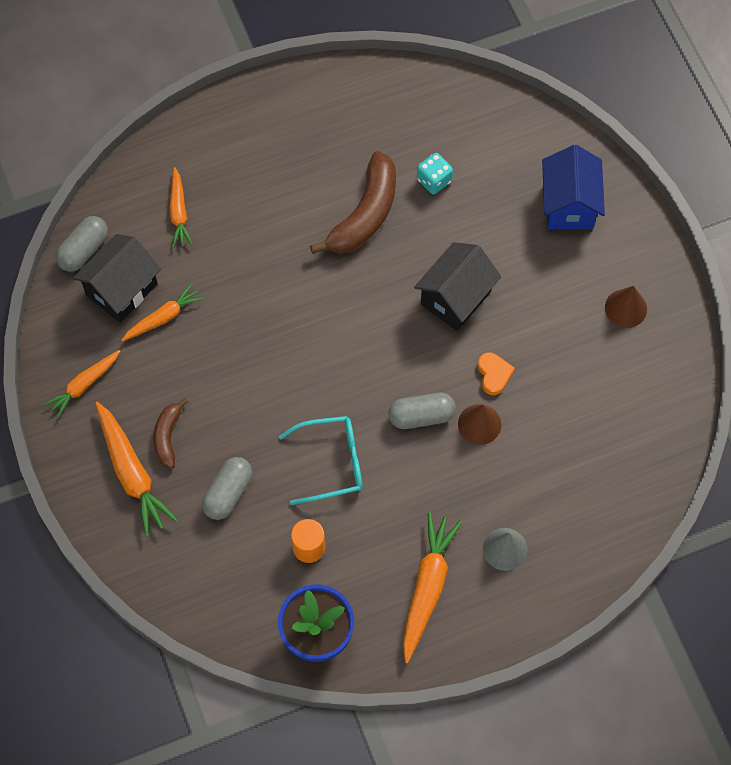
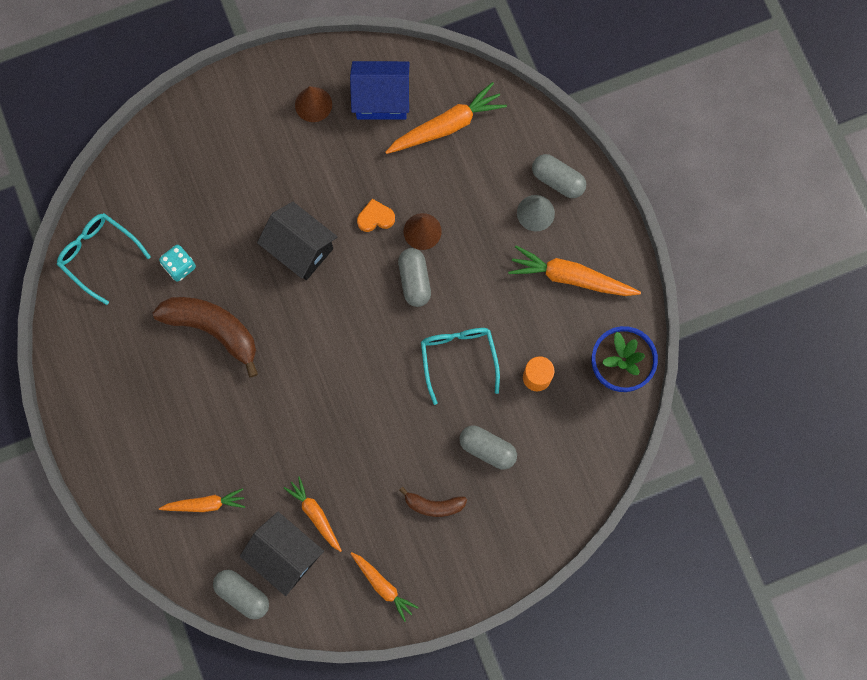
camera: 90 degrees left, 10 degrees up
(132, 473) = (469, 536): orange carrot -> orange carrot (446, 126)
(444, 105) = (99, 256): none -> turquoise glasses
(546, 575) = (557, 180): none -> grey capsule
(569, 205) = (209, 148): blue house -> blue house (381, 100)

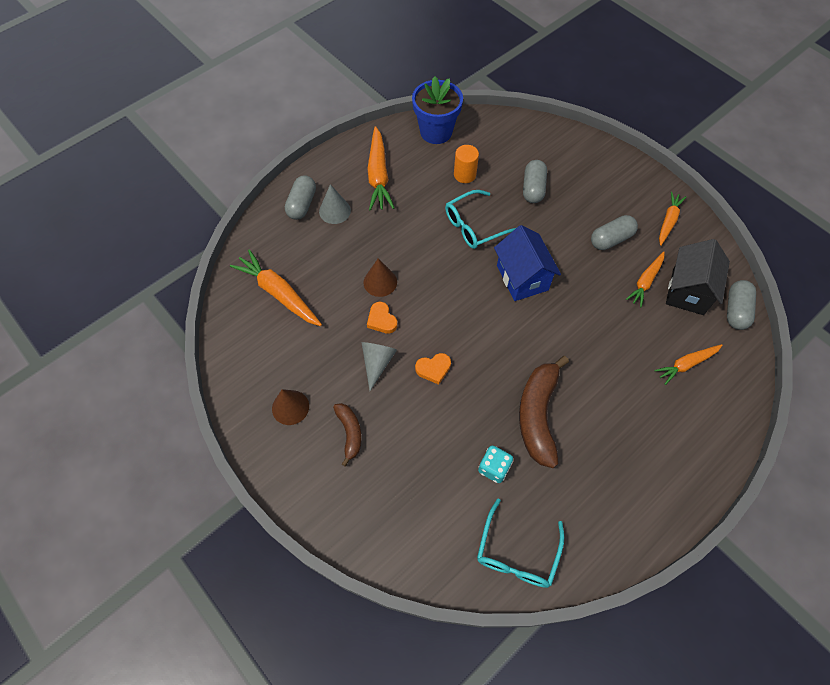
camera: 110 degrees left, 15 degrees down
(205, 504) = (686, 364): orange carrot -> orange carrot turned 90 degrees counterclockwise
(300, 249) = (433, 369): black house -> orange heart
(328, 198) = (377, 363): none -> grey cone
(381, 100) = (269, 351): blue house -> blue house (522, 278)
(414, 280) = (424, 274): grey capsule -> grey capsule (611, 239)
(434, 505) = (592, 208): brown banana -> brown banana (350, 433)

